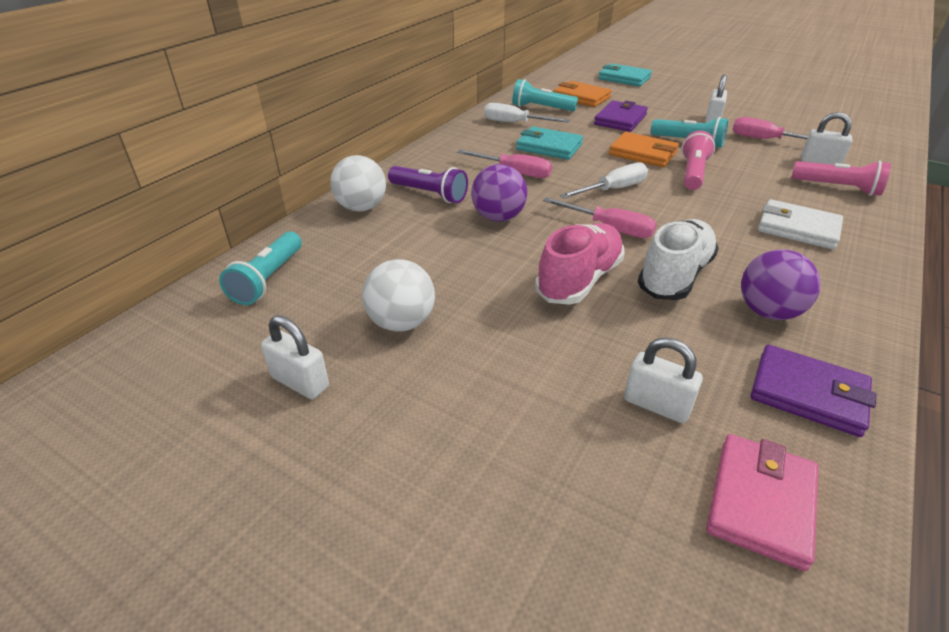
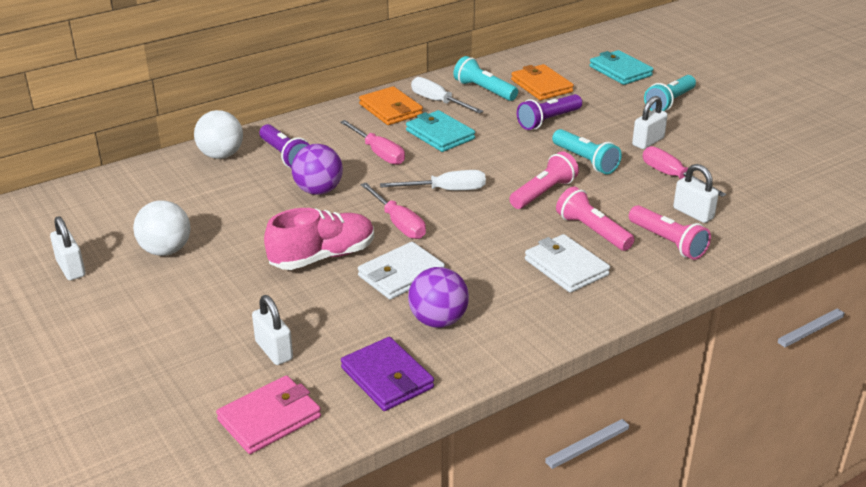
camera: 25 degrees right, 5 degrees down
(268, 279) = (107, 195): turquoise flashlight -> turquoise flashlight (669, 102)
(620, 120) = (548, 120): purple wallet -> purple flashlight
(643, 153) = (522, 162): orange wallet -> orange wallet (391, 109)
(674, 276) = (401, 275): white shoe -> white wallet
(773, 193) = (592, 231): none -> pink flashlight

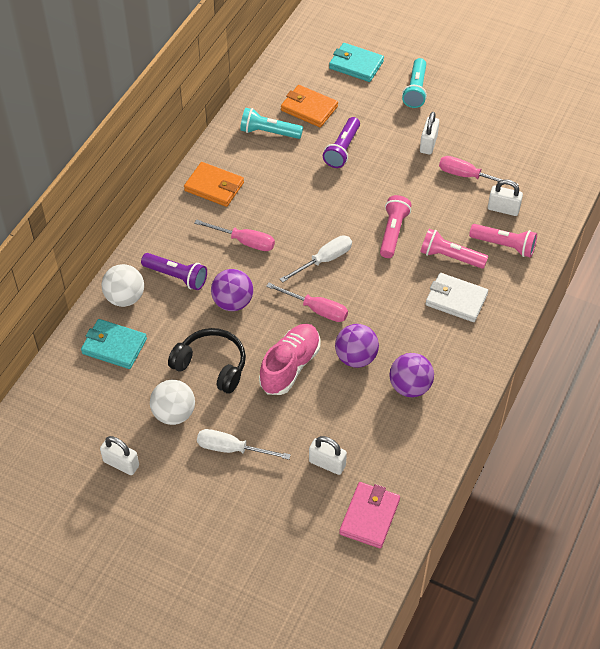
camera: 30 degrees left, 20 degrees up
(244, 228) = (212, 365): none -> black headphones
(387, 378) = (414, 449): purple wallet -> none
(401, 275) = (356, 357): white wallet -> purple ball
(438, 102) = (244, 161): white screwdriver -> white screwdriver (232, 449)
(440, 135) = (274, 200): turquoise wallet -> turquoise wallet (114, 346)
(585, 161) = (399, 184): turquoise flashlight -> none

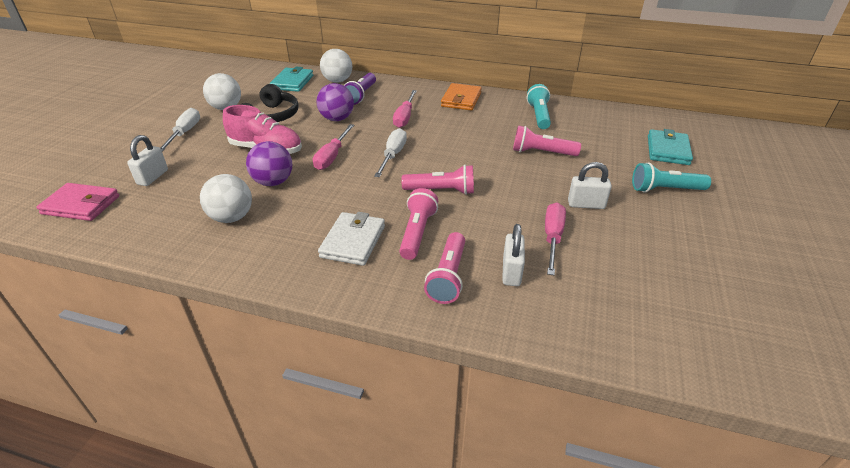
camera: 80 degrees right, 15 degrees down
(121, 463) = (186, 95): white padlock -> none
(309, 108) = (584, 131): orange wallet -> none
(324, 260) = (393, 155): white screwdriver -> white screwdriver turned 120 degrees counterclockwise
(342, 149) = (541, 152): purple flashlight -> pink flashlight
(410, 387) = (232, 217): purple ball -> white ball

